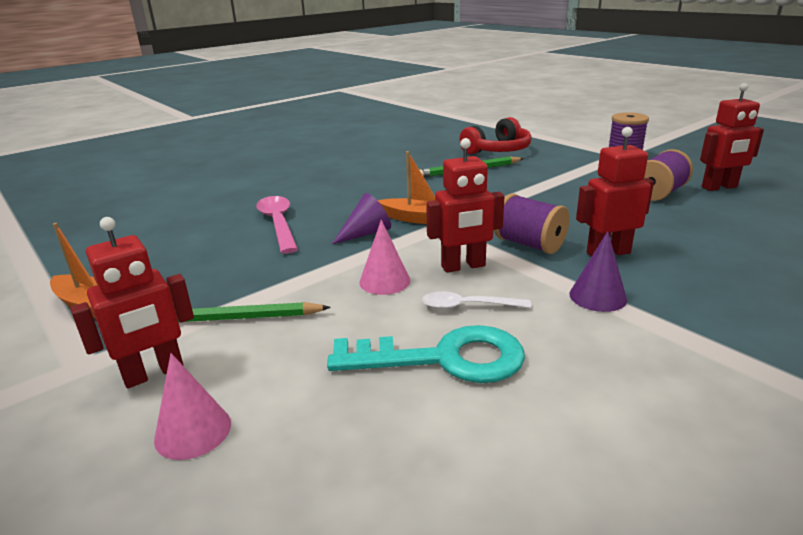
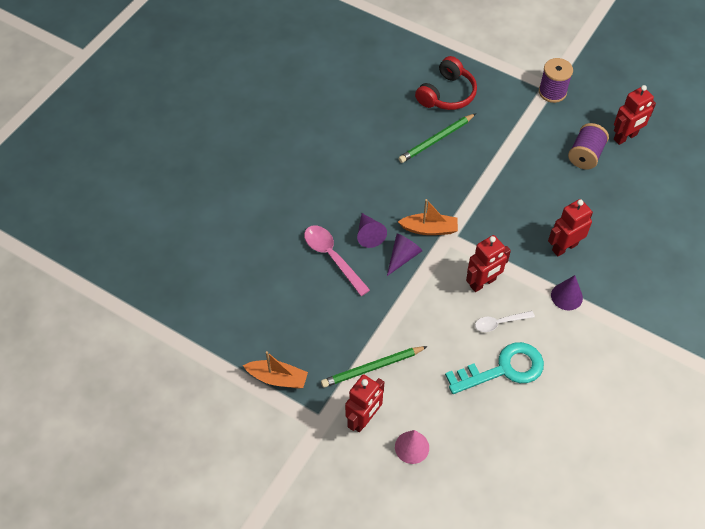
camera: 20 degrees left, 30 degrees up
(338, 214) = (369, 234): none -> purple cone
(384, 281) = (442, 310): pink cone -> none
(529, 244) = (515, 247): purple spool -> none

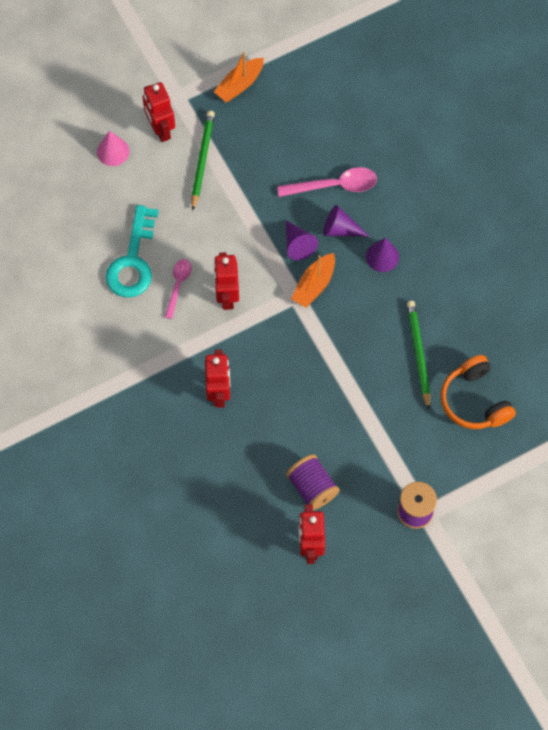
camera: 120 degrees right, 10 degrees up
(447, 94) = (474, 401): red headphones -> orange headphones
(499, 323) = (178, 285): white spoon -> pink spoon
(566, 296) = (167, 359): purple cone -> purple cone (382, 256)

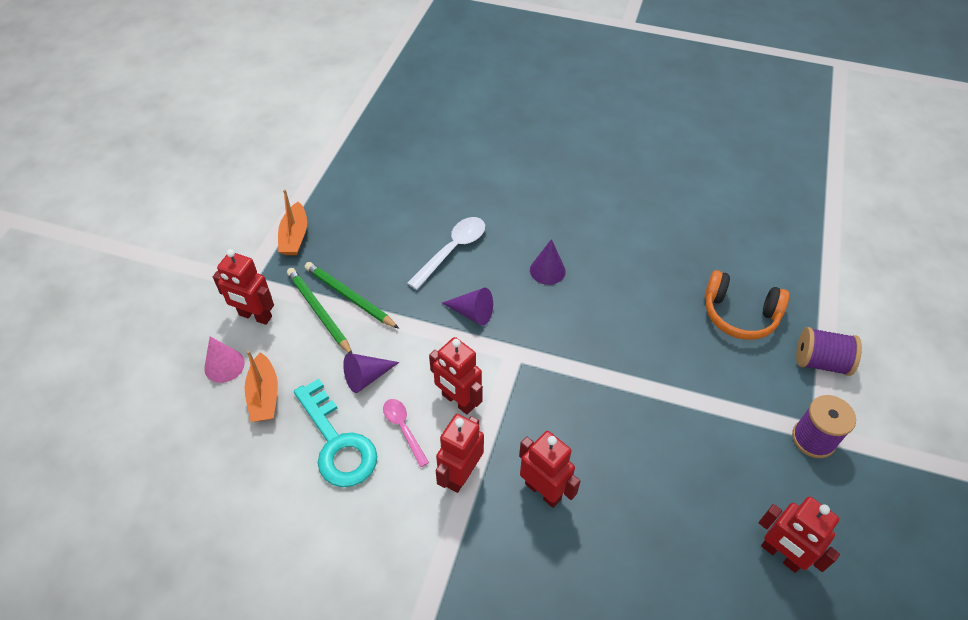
camera: 45 degrees left, 15 degrees down
(183, 342) = (460, 474): none -> red robot
(312, 487) = (717, 499): purple spool -> purple spool (820, 362)
(314, 285) = (520, 332): orange boat -> orange boat (264, 395)
(334, 185) = (452, 250): pink spoon -> white spoon
(340, 229) = (493, 276): purple cone -> purple cone (367, 377)
(418, 354) = (659, 316): green pencil -> green pencil (350, 297)

